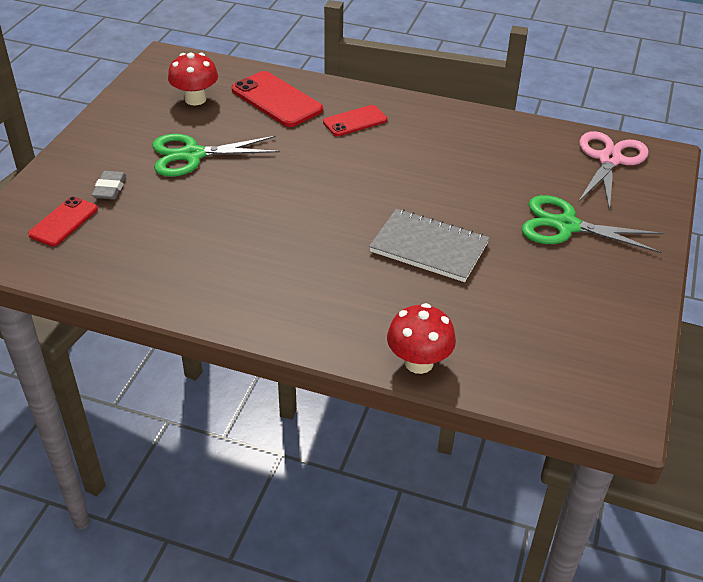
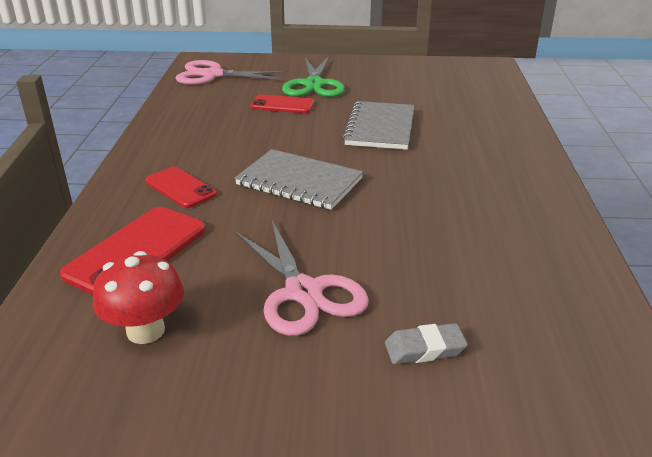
camera: 105 degrees left, 10 degrees down
(63, 222) = (528, 370): red phone -> red phone (282, 105)
(192, 155) = (303, 293): green scissors -> pink scissors
(337, 177) = (299, 182): none -> grey notebook
(418, 362) = (514, 118): red mushroom -> none

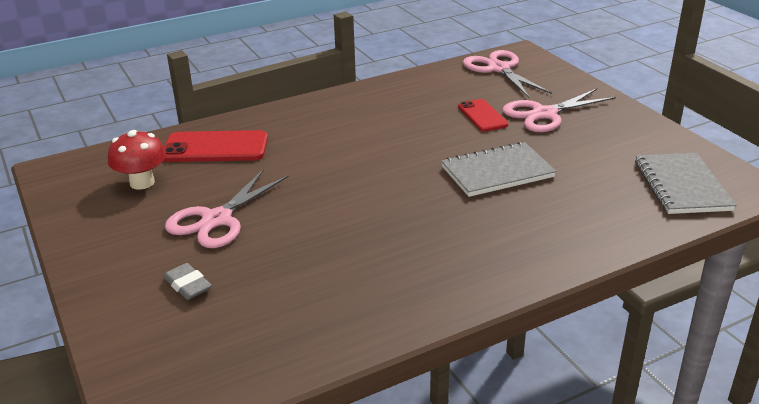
camera: 60 degrees right, 0 degrees up
(180, 188) = (304, 130): red phone -> none
(299, 182) = (359, 169): grey notebook -> grey notebook (682, 185)
(314, 85) = (544, 114): green scissors -> pink scissors

